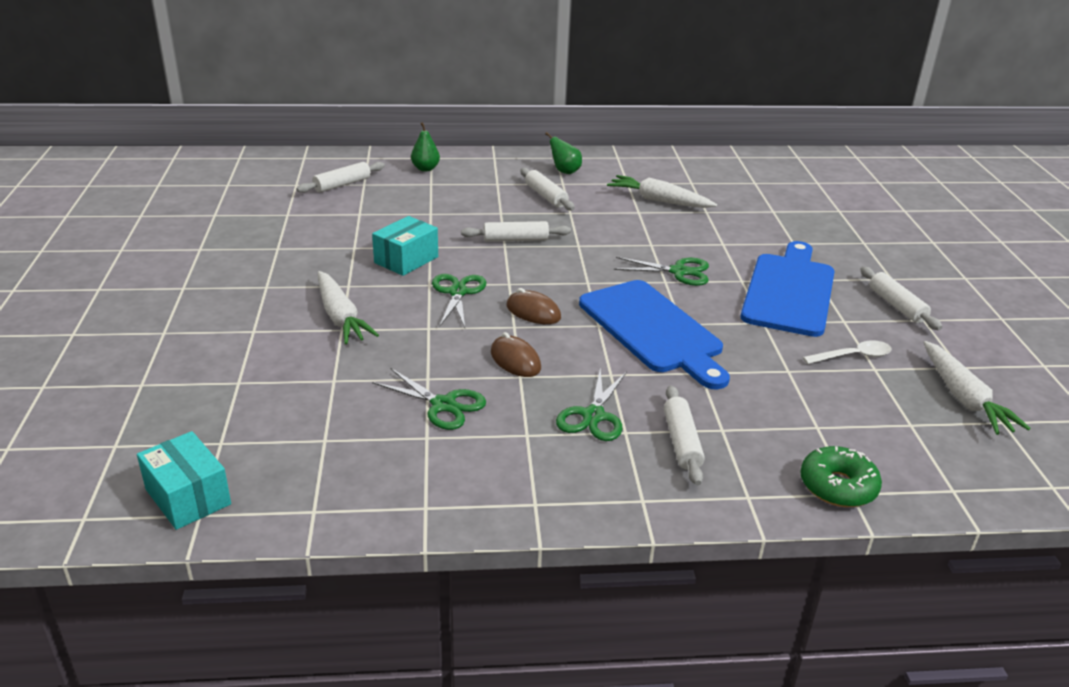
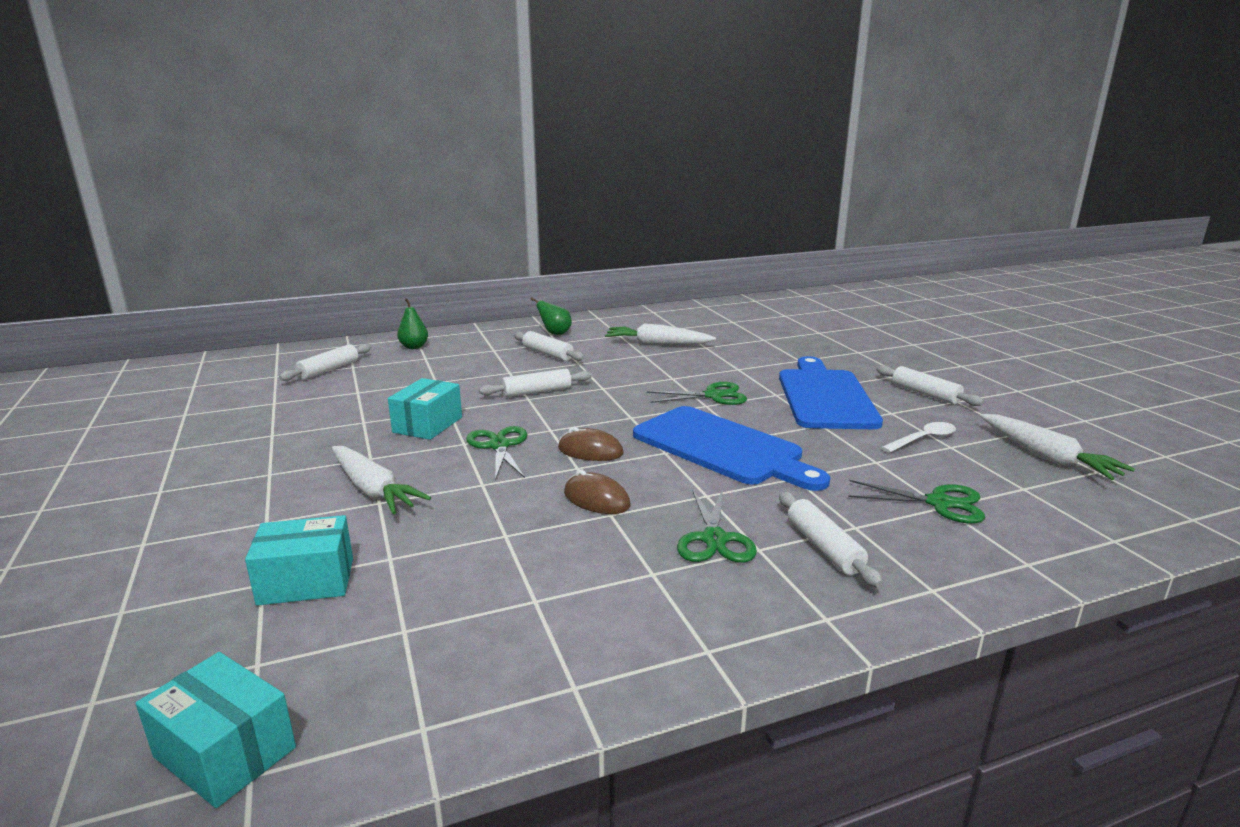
camera: 15 degrees left, 10 degrees down
(269, 387) = (306, 581): none -> turquoise box
(443, 405) = (538, 560): green scissors -> green scissors (939, 503)
(837, 486) = (1009, 559): green donut -> none

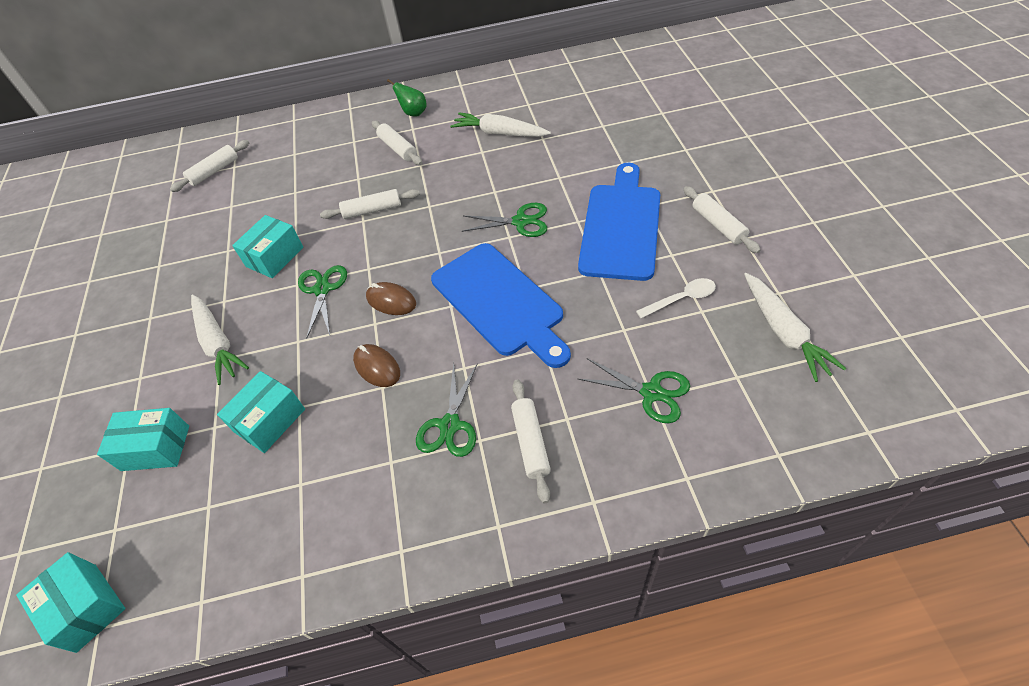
camera: 15 degrees right, 30 degrees up
(414, 347) = (288, 135): green pear -> none
(469, 548) = (270, 420): none -> turquoise box

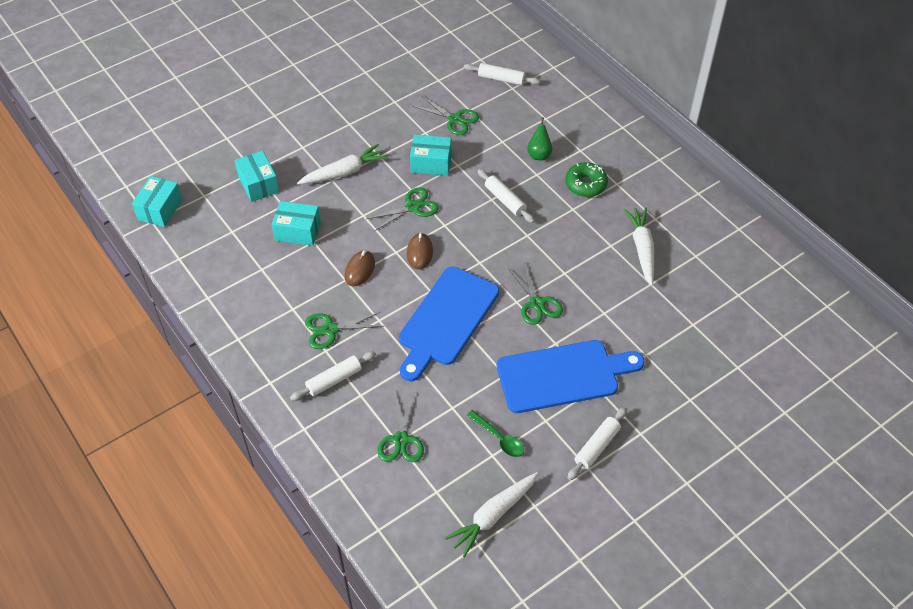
camera: 60 degrees right, 0 degrees up
(218, 343) = (344, 172): white carrot -> white carrot turned 150 degrees counterclockwise
(232, 221) = (455, 119): none -> green scissors
(397, 148) = (585, 184): white rolling pin -> green donut
(414, 113) = (638, 175): green pear -> green pear (539, 155)
(681, 299) = (499, 438): white spoon -> green spoon

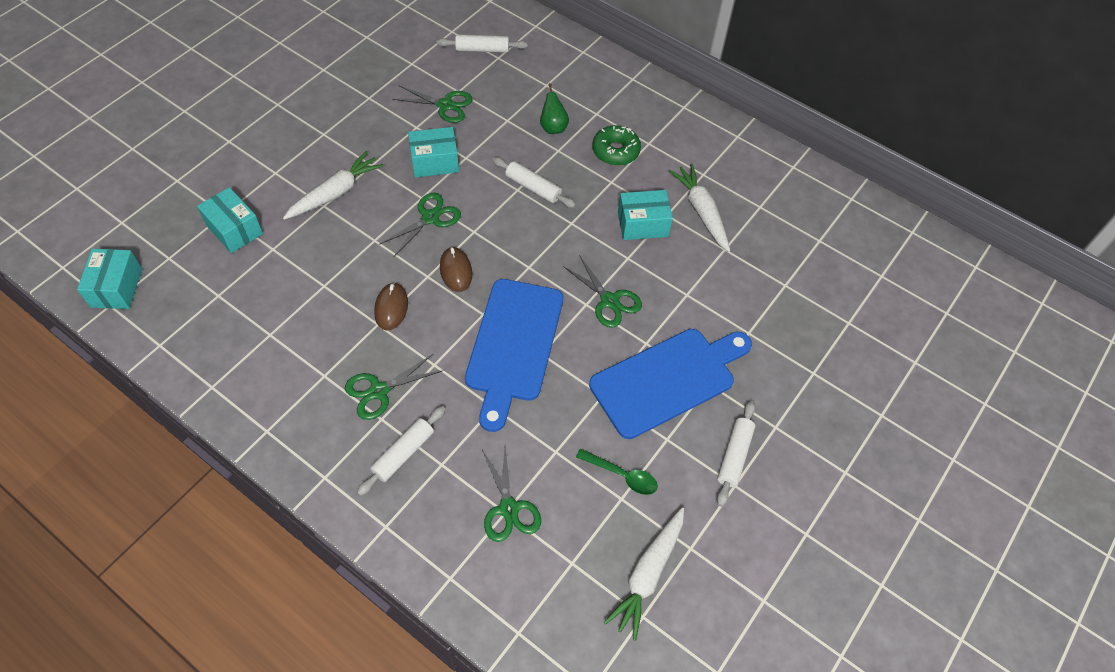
camera: 20 degrees left, 5 degrees up
(298, 231) = (301, 277): turquoise box -> turquoise box (642, 224)

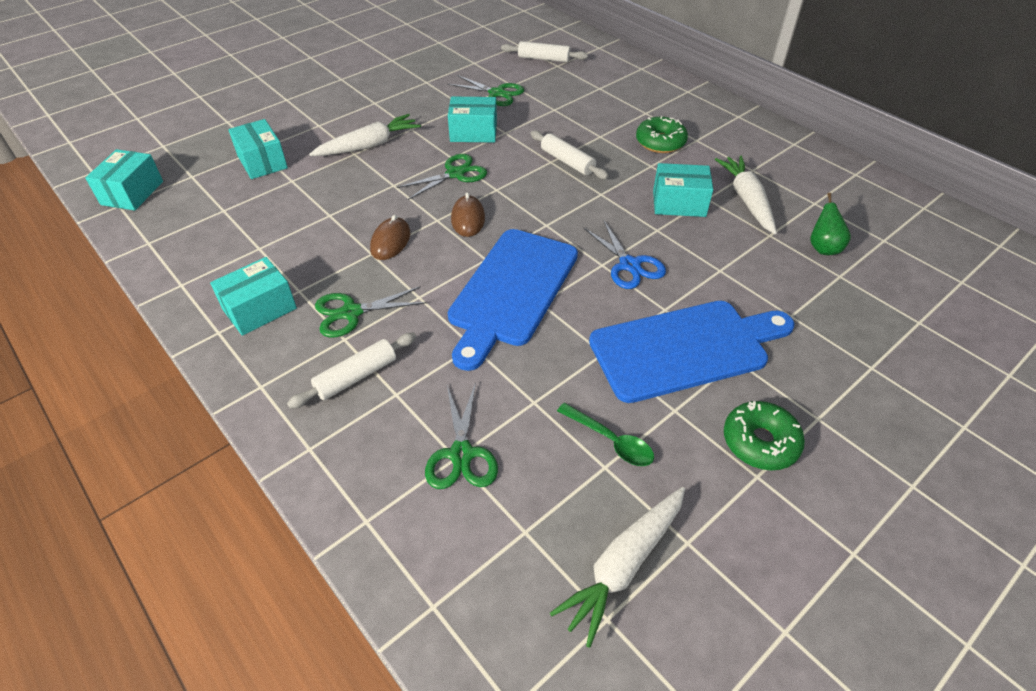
camera: 15 degrees right, 10 degrees down
(295, 401) = (259, 309): none -> turquoise box
(553, 127) = (599, 119): green pear -> green pear (823, 248)
(609, 301) = (629, 265): green scissors -> blue scissors
(734, 456) = (760, 442): white rolling pin -> green donut

